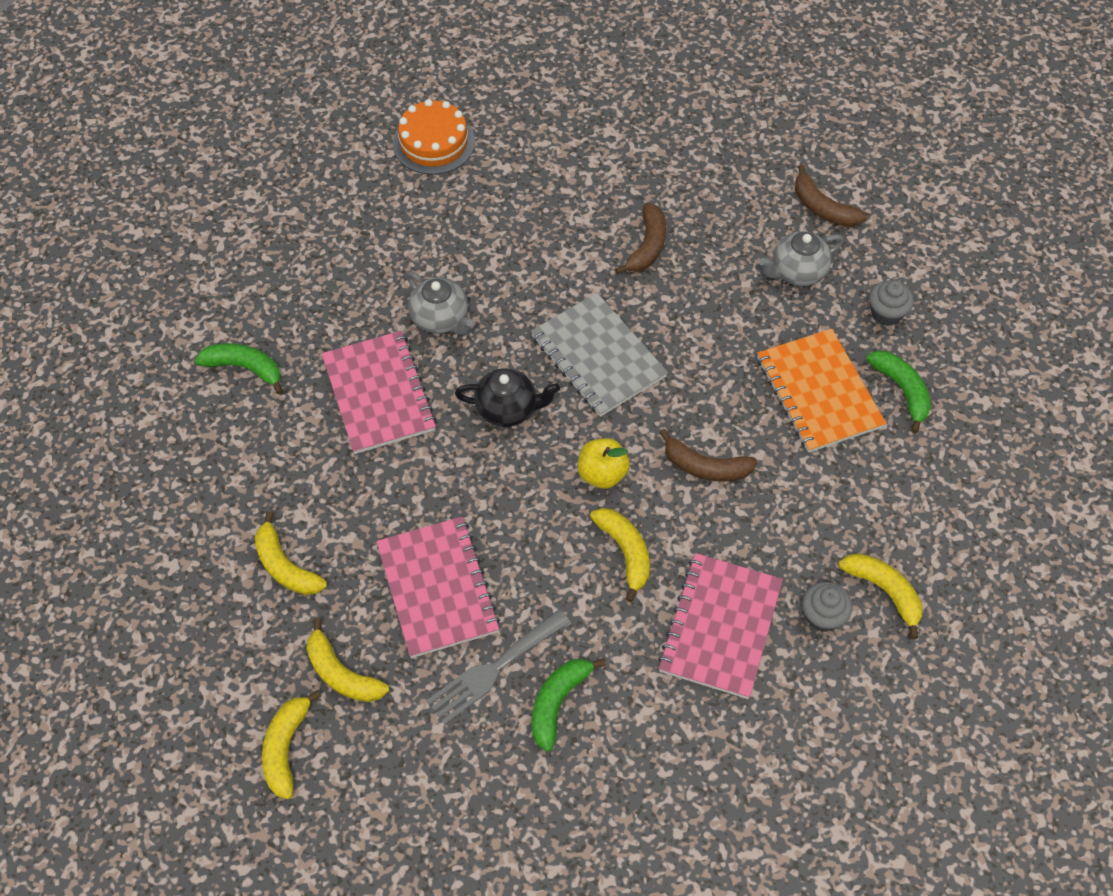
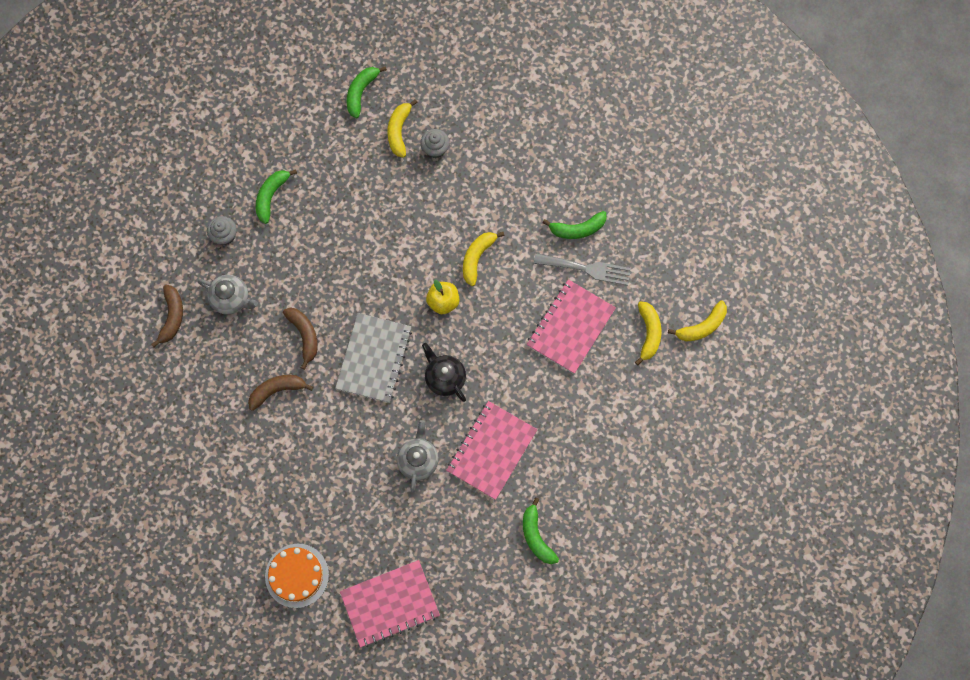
camera: 130 degrees left, 15 degrees up
(285, 566) = (622, 408): yellow banana -> none
(705, 467) = (397, 256): brown banana -> brown banana (304, 335)
(720, 627) = (479, 188): pink notebook -> pink notebook (390, 603)
(819, 392) = (306, 234): orange notebook -> none
(980, 587) = (361, 92): none -> green banana

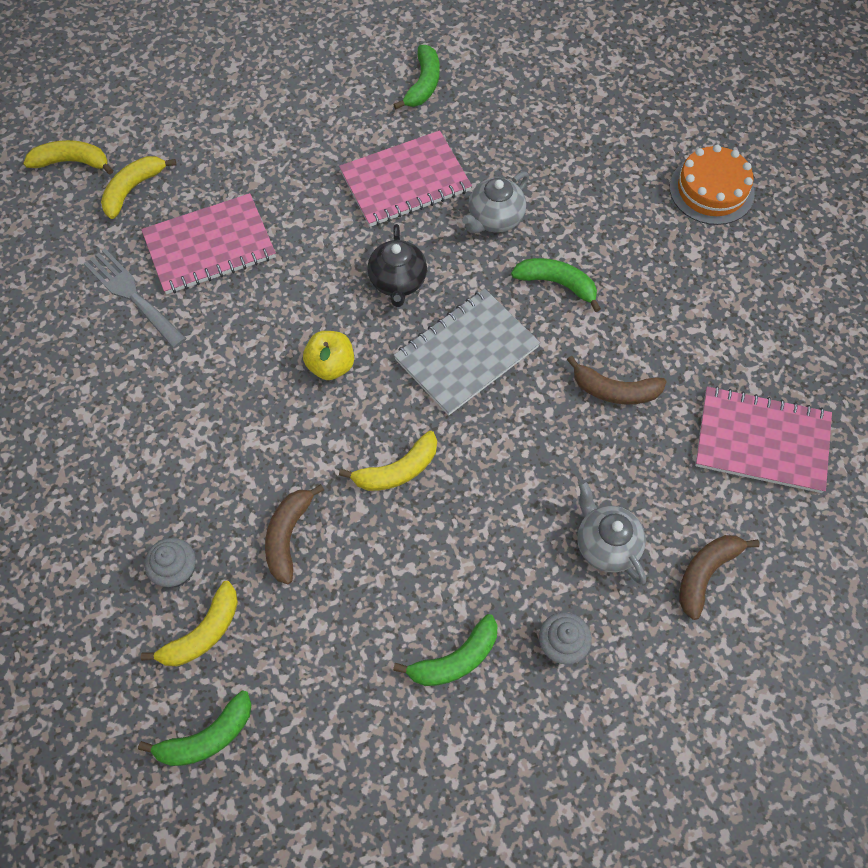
camera: 145 degrees left, 10 degrees down
(304, 335) = (536, 434): brown banana -> brown banana (288, 536)
(390, 603) = (623, 112): pink notebook -> pink notebook (761, 441)
(477, 258) = (246, 390): yellow banana -> yellow banana (397, 470)
(577, 229) = (98, 345): green banana -> green banana (557, 284)

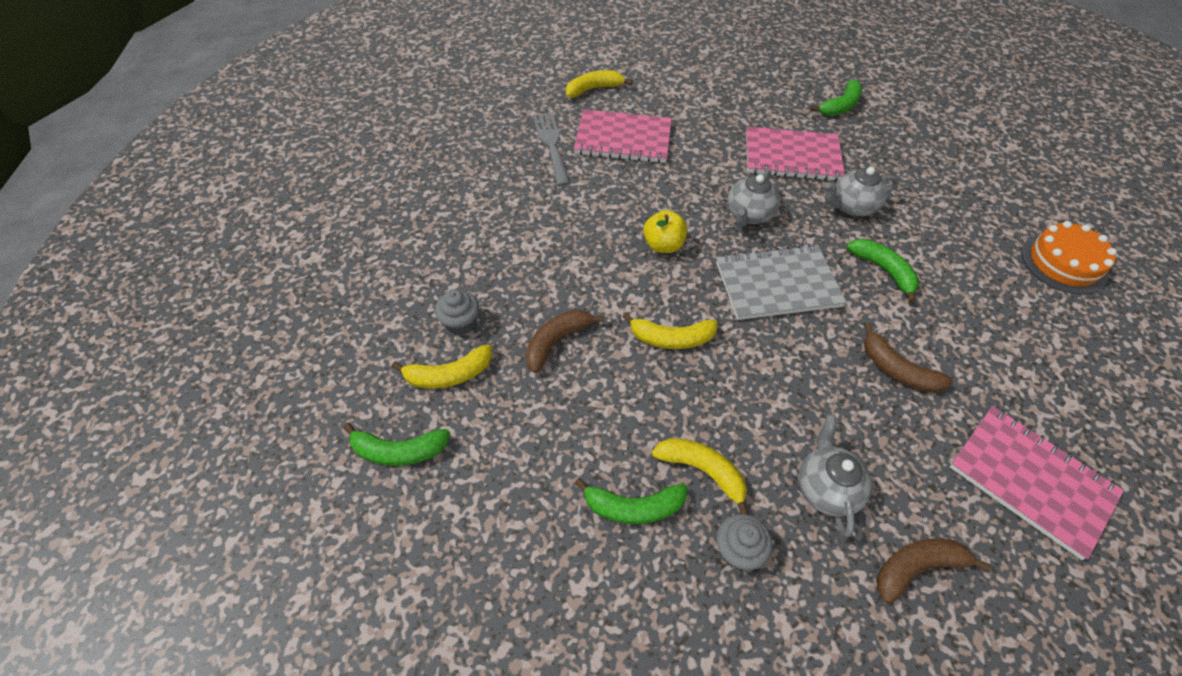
camera: 30 degrees right, 10 degrees down
(72, 162) = (565, 61): yellow banana -> yellow banana (702, 471)
(398, 282) = (749, 215): black teapot -> grey teapot

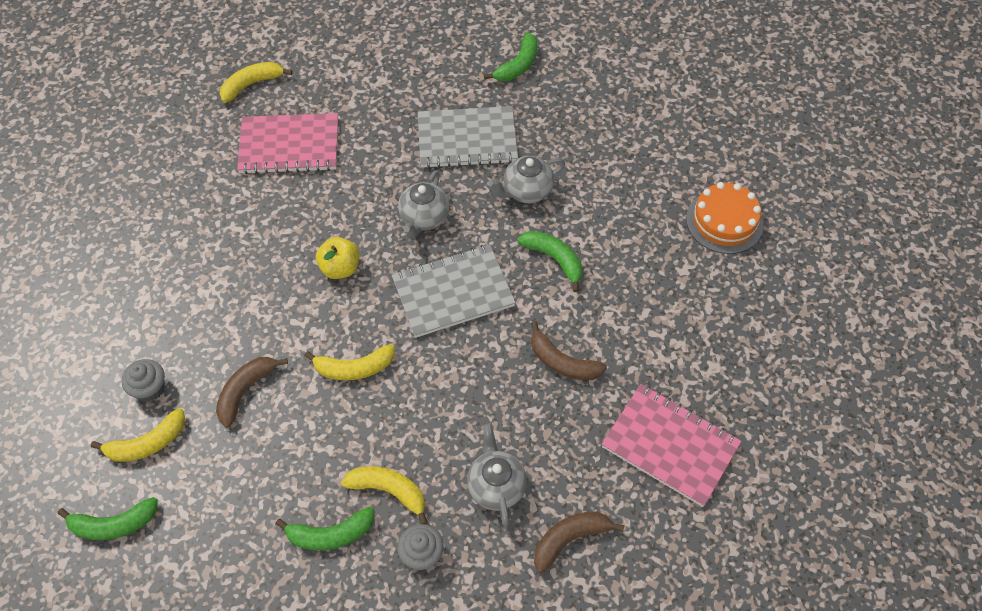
camera: 10 degrees left, 5 degrees up
(551, 145) = (213, 165): grey fork -> none
(792, 156) = (467, 139): pink notebook -> grey notebook

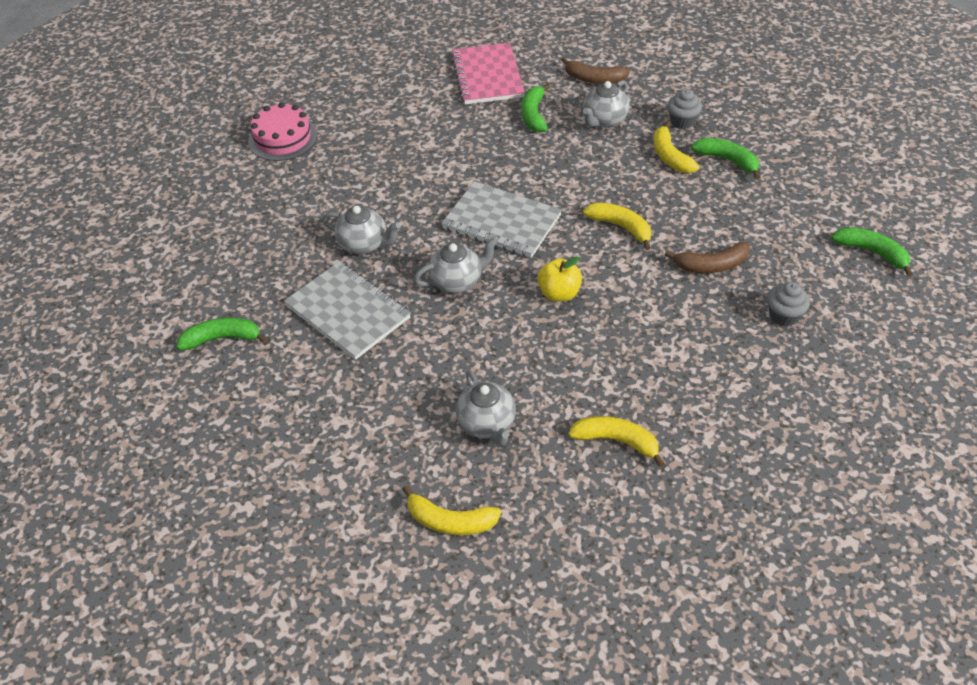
camera: 130 degrees left, 10 degrees down
(147, 443) = (812, 282): yellow banana -> yellow banana (616, 441)
(289, 146) = (487, 424): pink notebook -> grey teapot
(554, 259) = (411, 193): green banana -> green banana (534, 115)
(562, 362) = (488, 143): brown banana -> none
(724, 221) = (283, 138): orange cake -> pink cake

